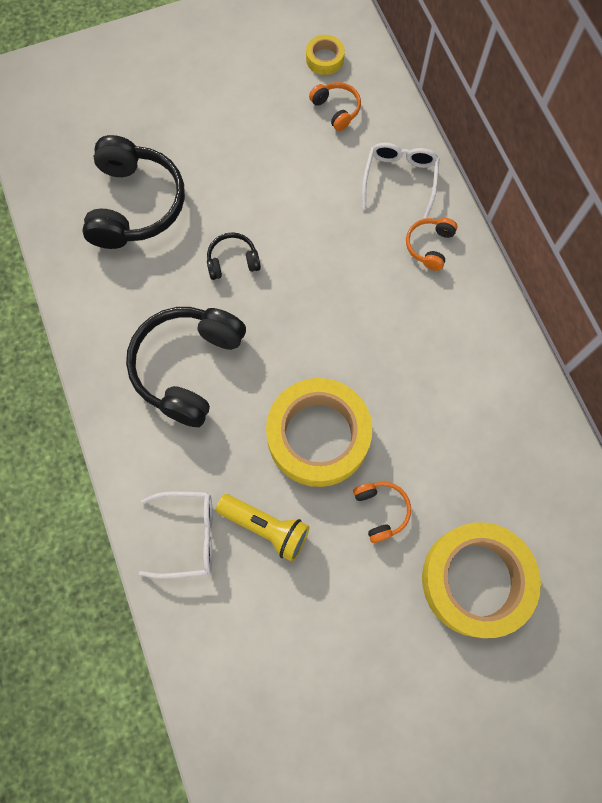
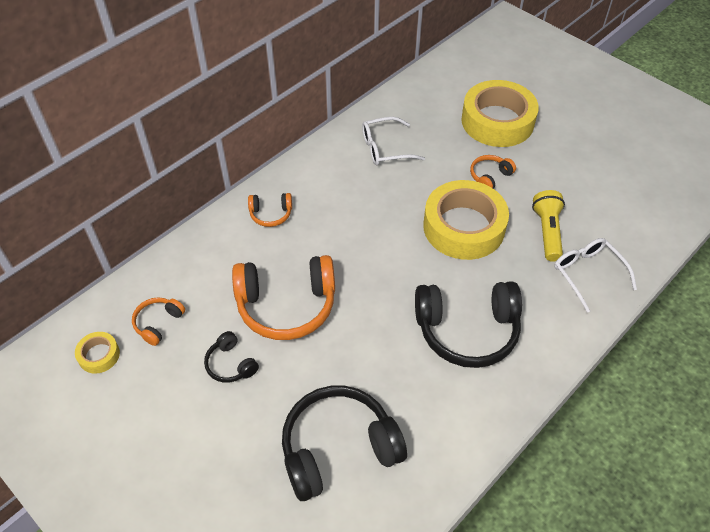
camera: 115 degrees left, 20 degrees down
(232, 261) = (354, 340): black headphones -> black headphones (231, 364)
(302, 218) = (286, 305): none -> orange headphones
(400, 179) = (215, 252): white glasses -> white glasses (384, 148)

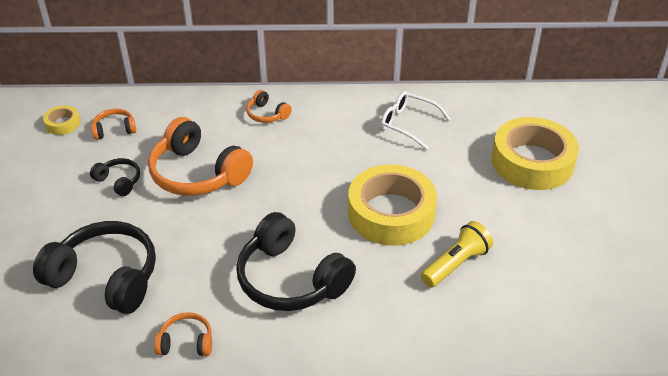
camera: 45 degrees right, 10 degrees down
(231, 364) = (119, 181): black headphones -> black headphones turned 120 degrees clockwise
(489, 177) = (465, 195): orange headphones -> orange headphones (186, 342)
(587, 273) = (446, 316): white glasses -> none

